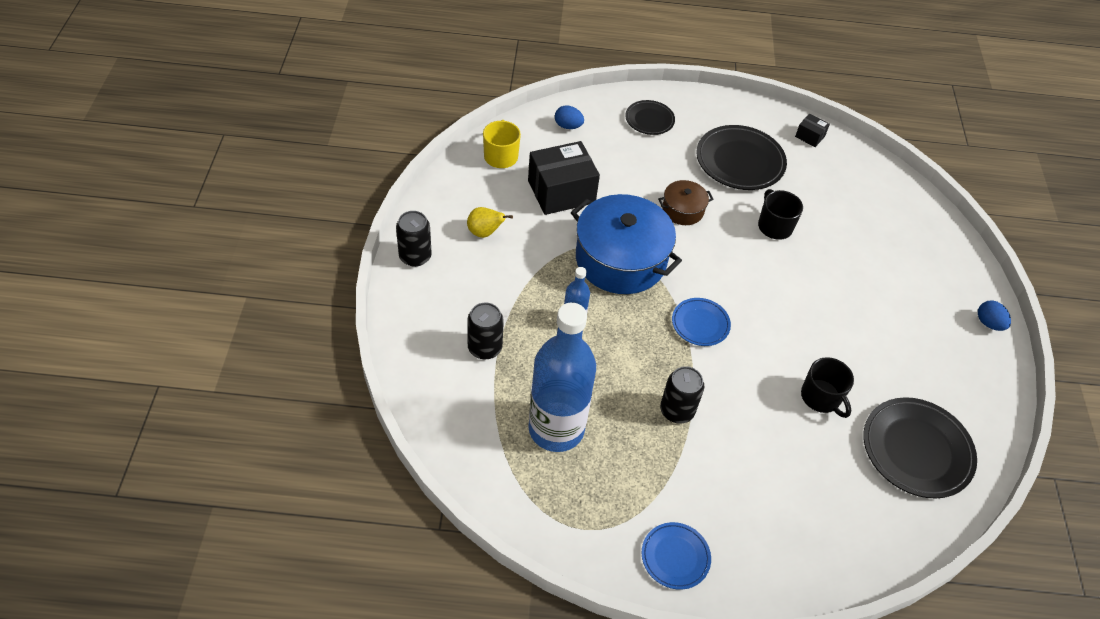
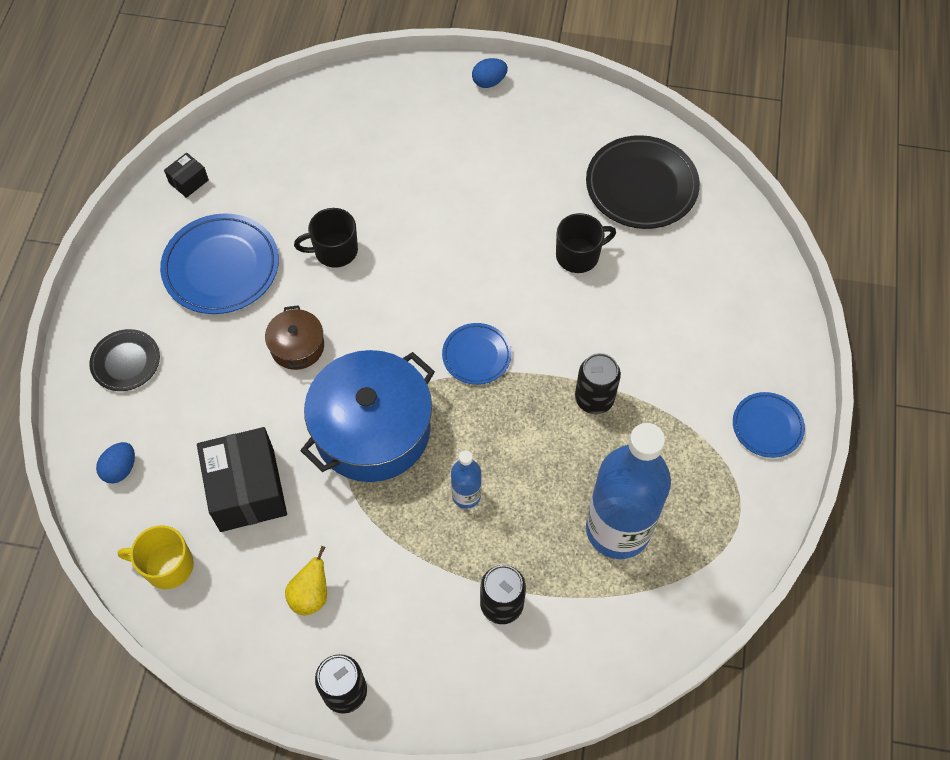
camera: 80 degrees left, 10 degrees up
(740, 161) = (221, 267): black plate -> blue plate

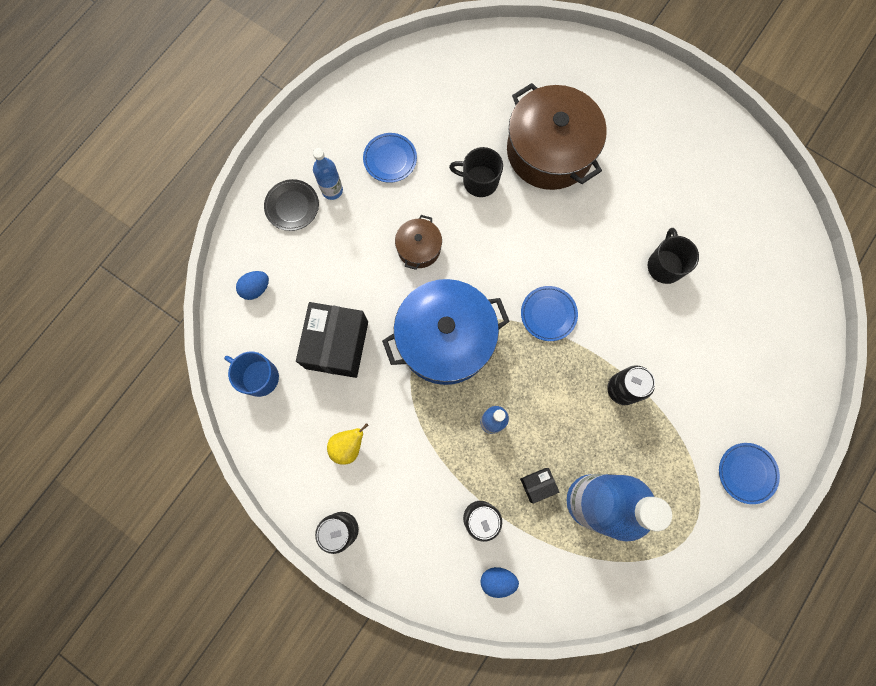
camera: 25 degrees right, 15 degrees up
(167, 326) = (332, 190): none -> blue bottle
(167, 565) = (259, 377): yellow mug -> blue mug
(188, 181) = (395, 77): black box -> black box (537, 485)
(221, 267) = (390, 159): blue plate -> blue plate, size x0.57
(399, 190) = (549, 151): none -> brown pot
(489, 82) = (661, 85): blue egg -> blue egg (497, 580)
(578, 255) = (665, 265): black mug -> black mug turned 90 degrees counterclockwise
(641, 186) = (743, 227): black plate -> none

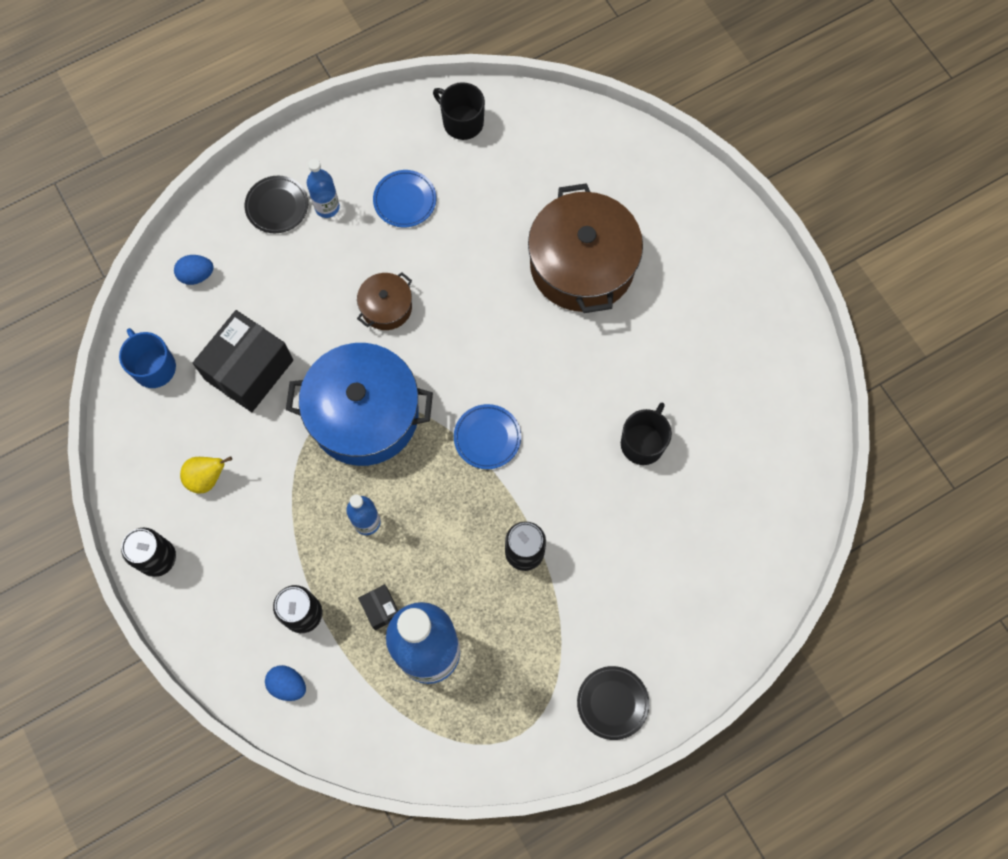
camera: 25 degrees right, 5 degrees down
(479, 181) = (488, 264): black mug -> black mug (462, 122)
(537, 485) = (381, 609): black box -> black box turned 60 degrees clockwise
(746, 473) = (612, 703): blue plate -> black plate

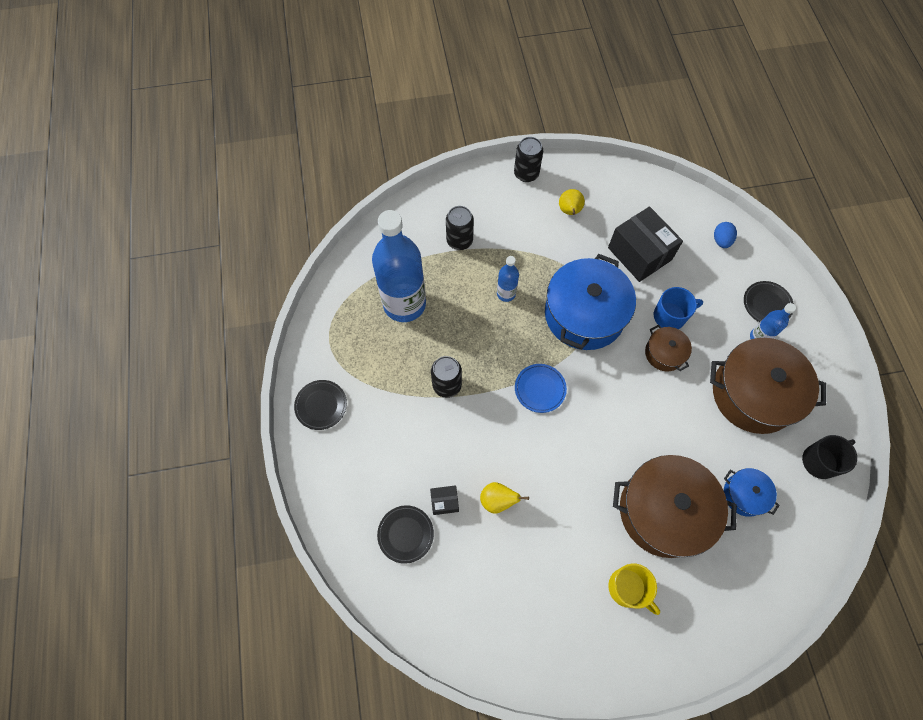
camera: 110 degrees right, 5 degrees down
(154, 367) = (658, 200): blue mug -> blue mug (670, 316)
(288, 685) = (419, 221): blue egg -> none
(381, 609) = (444, 285): black box -> black box (444, 502)
(405, 200) = (753, 394): blue plate -> brown pot
(530, 189) = (744, 495): none -> blue pot
(643, 443) = (497, 500): black mug -> yellow pear
(679, 281) = (627, 588): none -> yellow mug
(723, 532) = (405, 534): none -> black plate

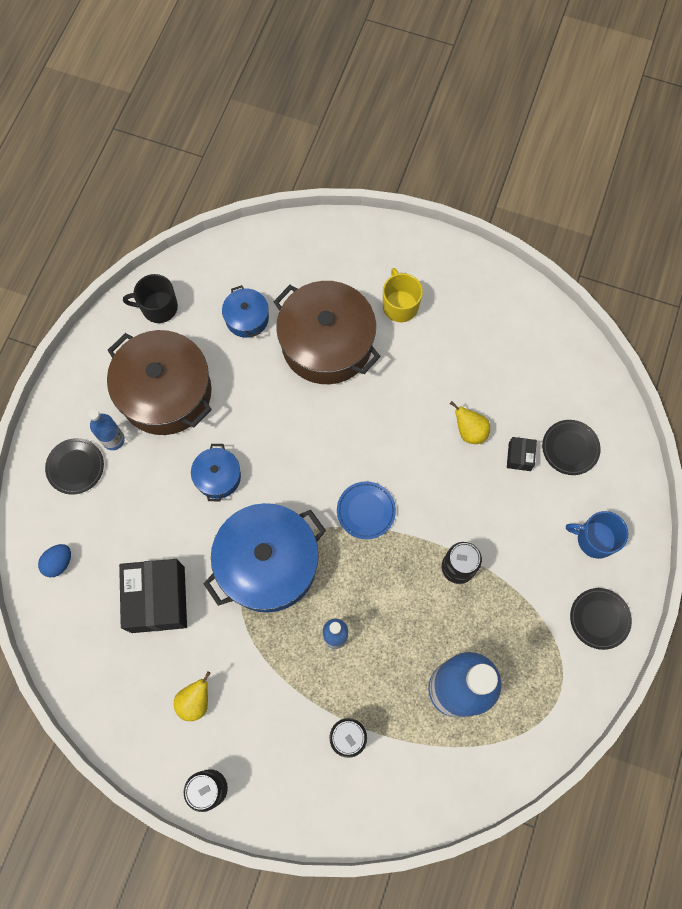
camera: 150 degrees left, 5 degrees up
(444, 502) = (519, 457): black box -> black box turned 75 degrees clockwise
(664, 353) = (218, 477): brown pot -> blue pot
(670, 316) = (182, 511): blue mug -> blue mug (595, 539)

